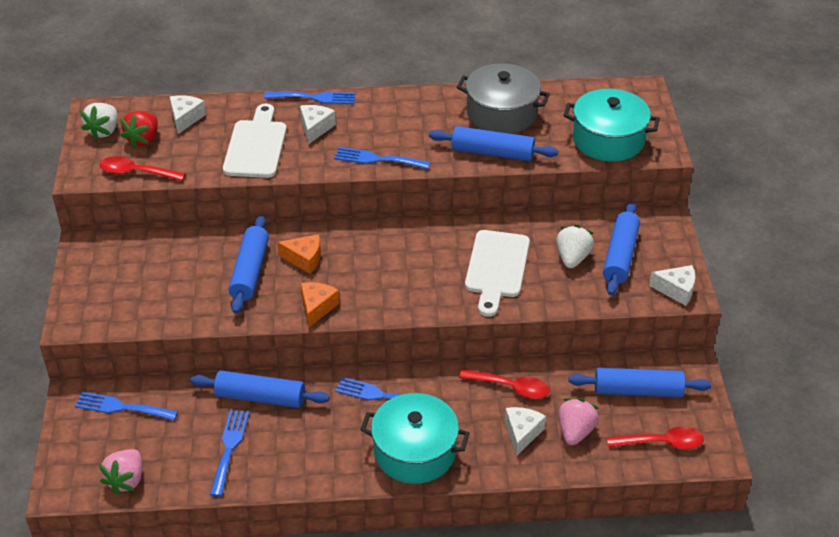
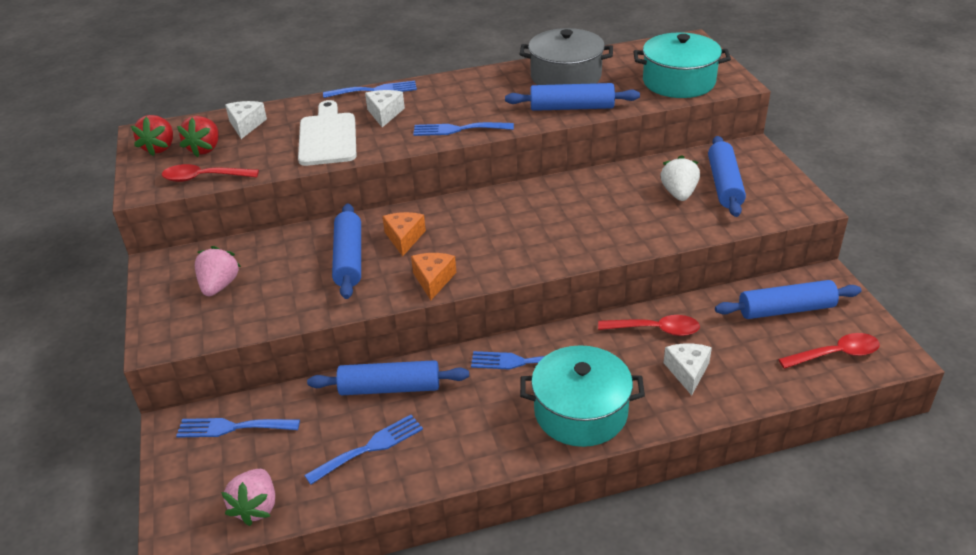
camera: 10 degrees left, 5 degrees down
(104, 131) = (160, 148): white strawberry -> red strawberry
(229, 448) = (370, 447): blue fork -> blue fork turned 60 degrees clockwise
(304, 259) = (404, 238): orange cheese -> orange cheese turned 90 degrees counterclockwise
(496, 268) = (607, 214): white cutting board -> none
(575, 431) = (742, 360): pink strawberry -> pink strawberry (219, 286)
(676, 290) = (795, 204): white cheese -> none

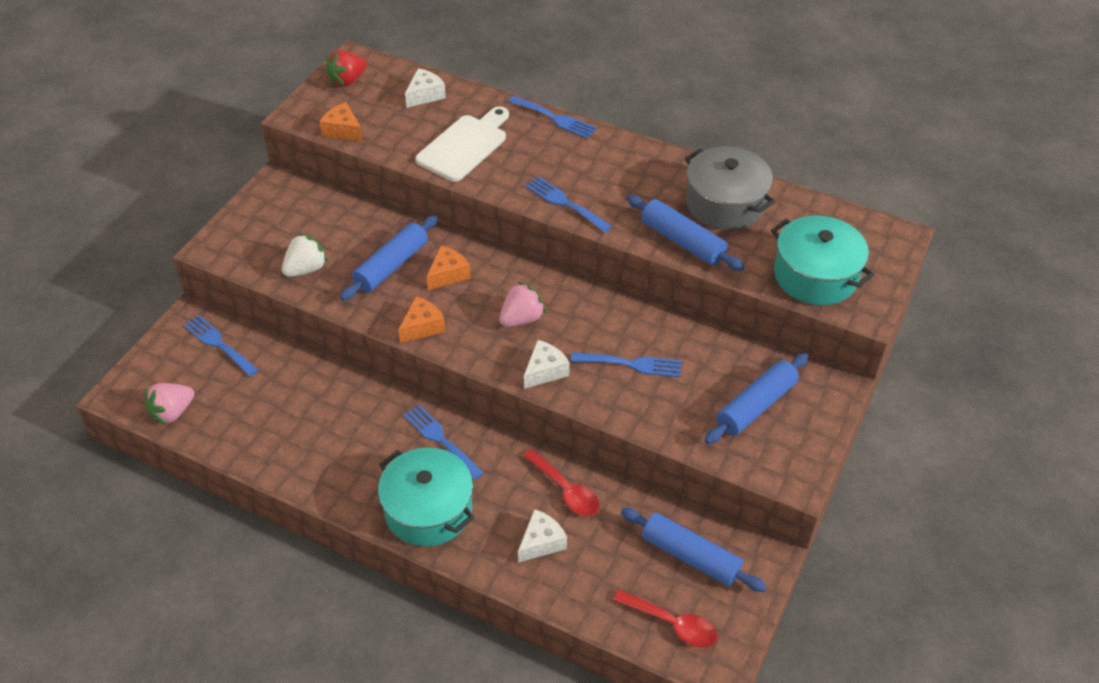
camera: 40 degrees right, 10 degrees up
(204, 178) = (343, 130): red spoon -> orange cheese
(205, 149) = (373, 102): red strawberry -> none
(219, 286) = (291, 228): pink strawberry -> pink strawberry (521, 318)
(370, 447) = (275, 424): blue fork -> blue fork (632, 364)
(384, 114) = (532, 149): white cheese -> white cheese (545, 371)
(390, 388) = (336, 389): blue rolling pin -> none
(679, 193) = (704, 386): white strawberry -> white strawberry (306, 269)

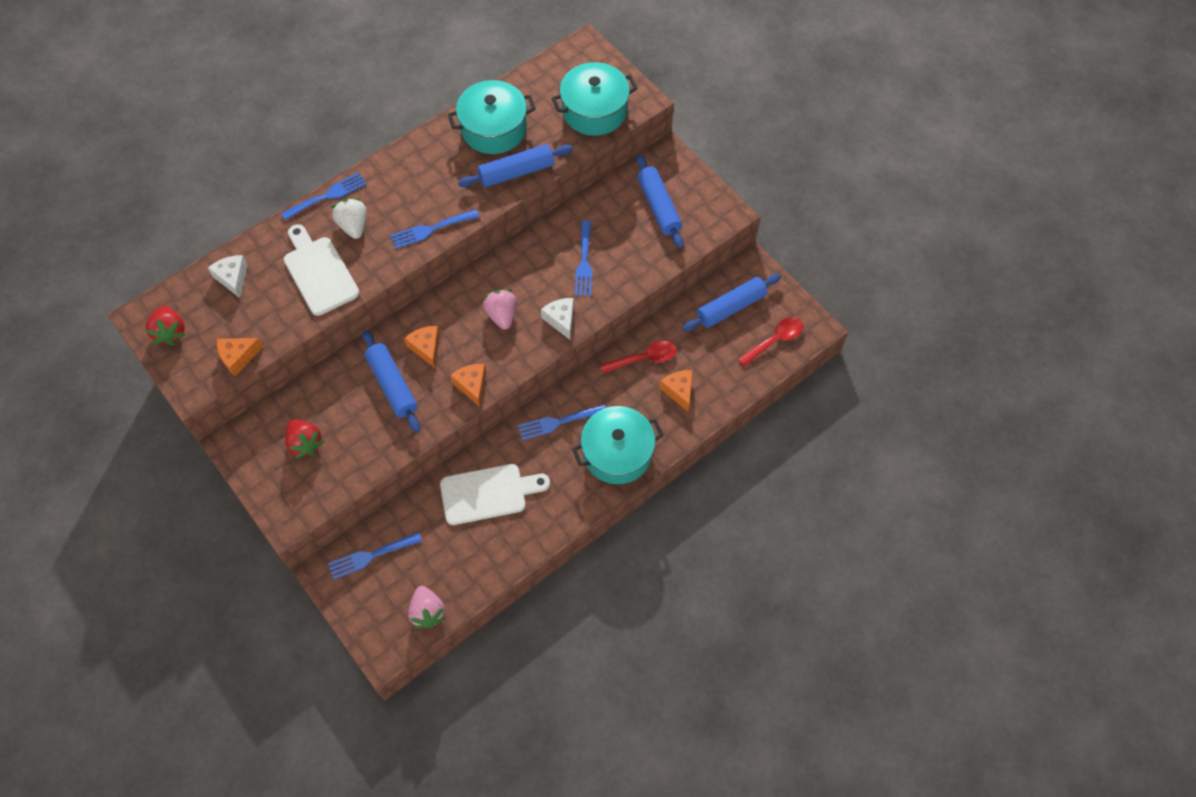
camera: 65 degrees left, 15 degrees up
(297, 229) = (305, 443): none -> red strawberry
(306, 269) = (358, 450): white strawberry -> white strawberry (353, 226)
(326, 410) = (488, 493): none -> white cutting board
(541, 542) = (679, 391): white cheese -> orange cheese
(632, 364) = (584, 263): blue fork -> blue fork turned 150 degrees clockwise
(725, 203) = (494, 129): grey pot -> turquoise pot

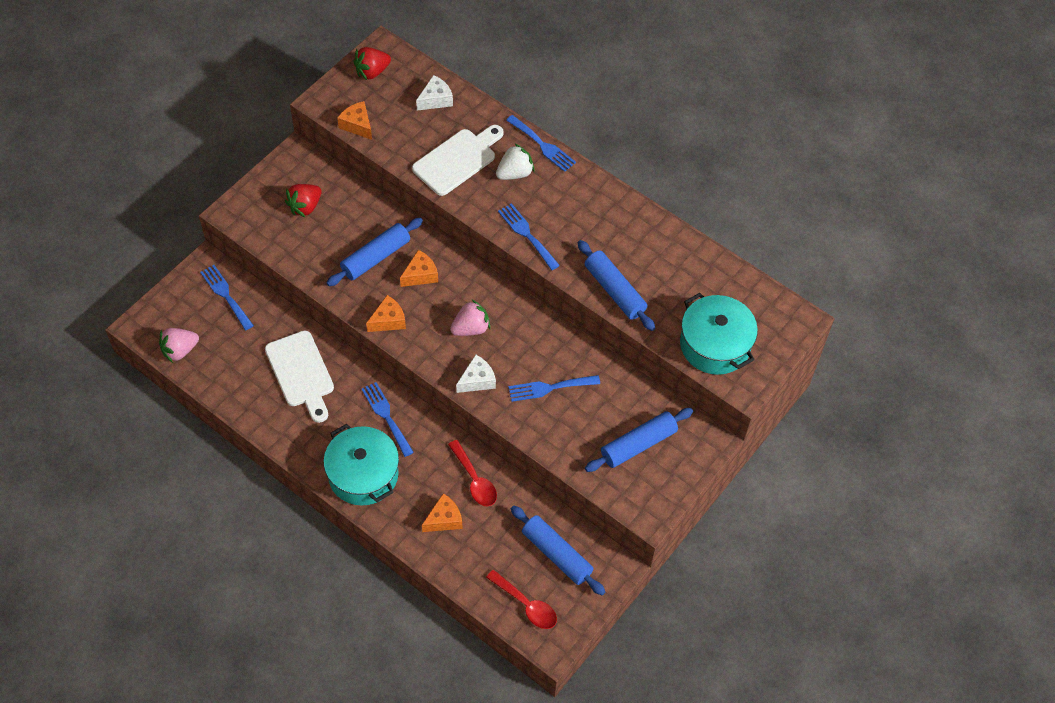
camera: 75 degrees right, 5 degrees down
(494, 129) = (662, 260): turquoise pot -> none

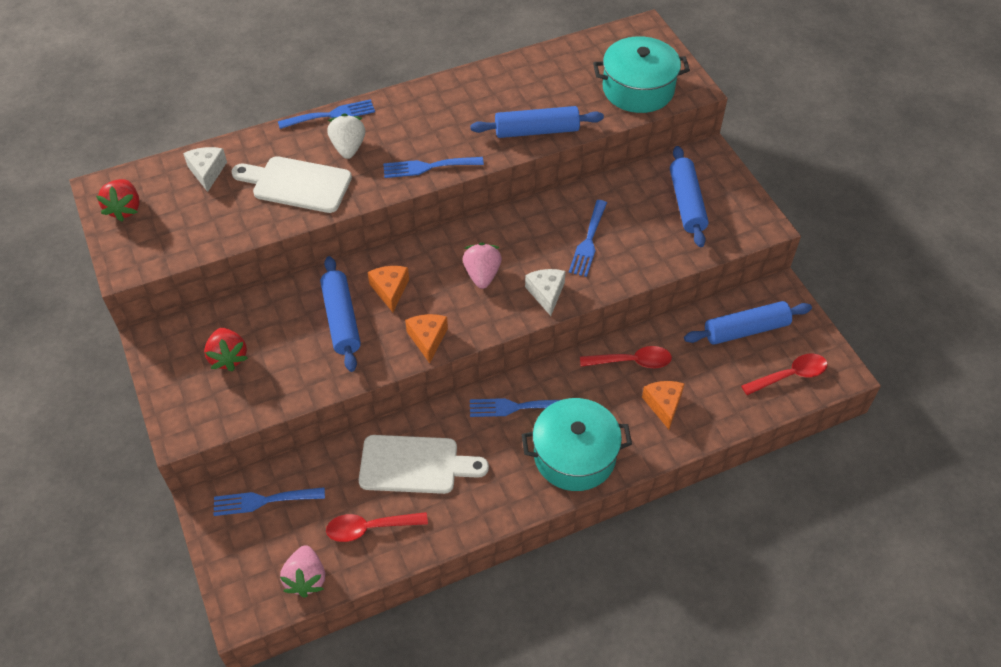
camera: 60 degrees left, 5 degrees down
(236, 369) = (370, 528): none -> red spoon
(357, 125) = (184, 248): orange cheese -> none
(457, 160) = (297, 184): white cutting board -> white cutting board turned 60 degrees counterclockwise

